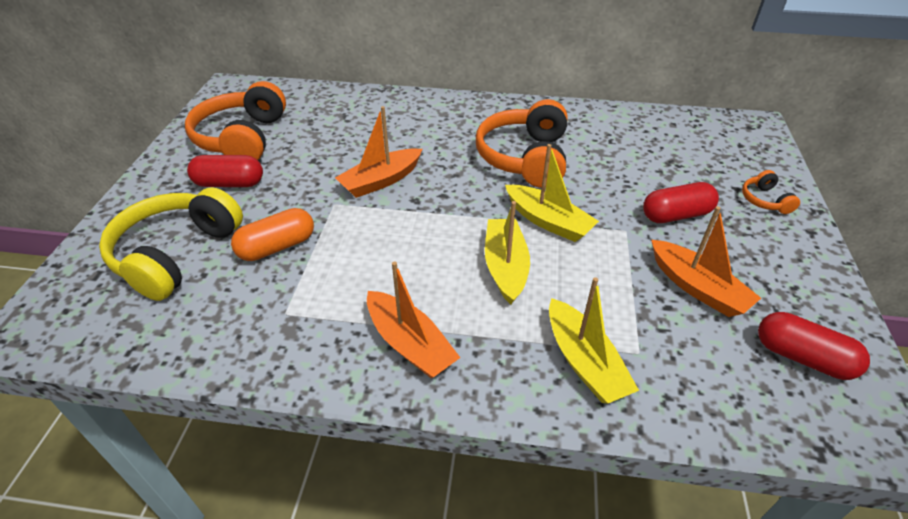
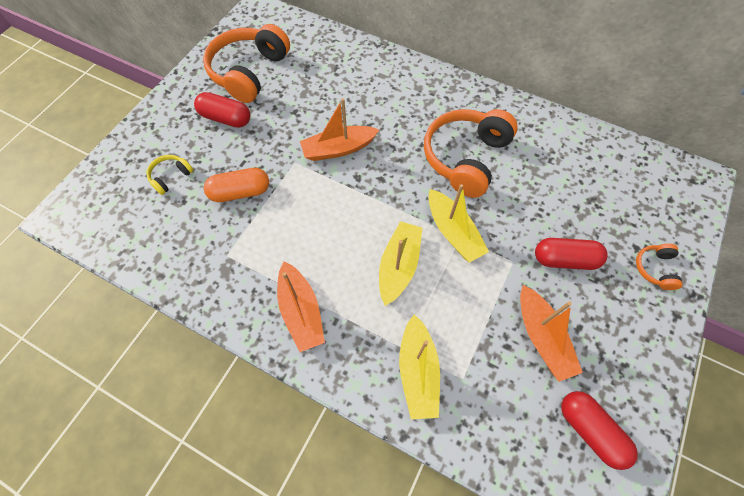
camera: 20 degrees right, 20 degrees up
(176, 254) = (171, 177): yellow headphones -> yellow headphones, size x0.45

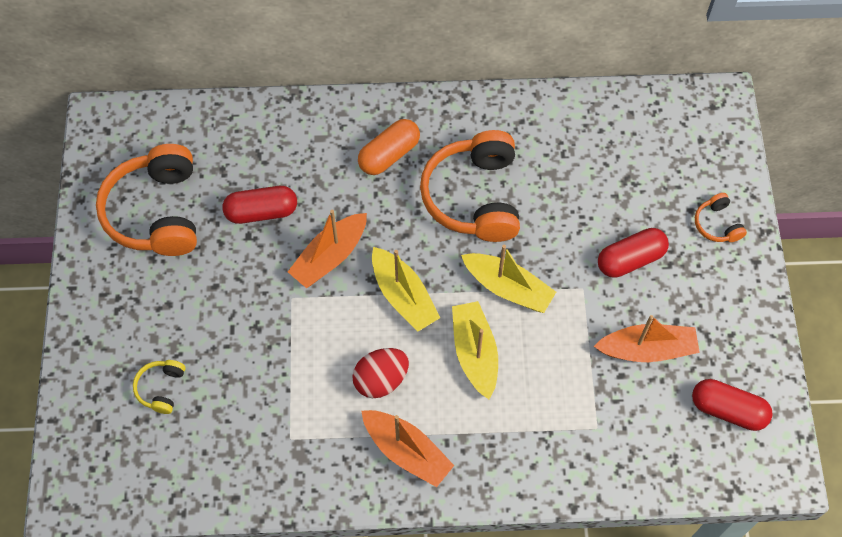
camera: 30 degrees left, 0 degrees up
(226, 118) = (172, 286): red capsule -> red capsule (261, 212)
(240, 192) = (254, 363): orange capsule -> orange capsule (389, 154)
(317, 248) = (381, 380): none -> red egg
(418, 371) = (553, 444): yellow boat -> yellow boat (403, 296)
(541, 337) = (647, 349): orange boat -> orange boat turned 45 degrees counterclockwise

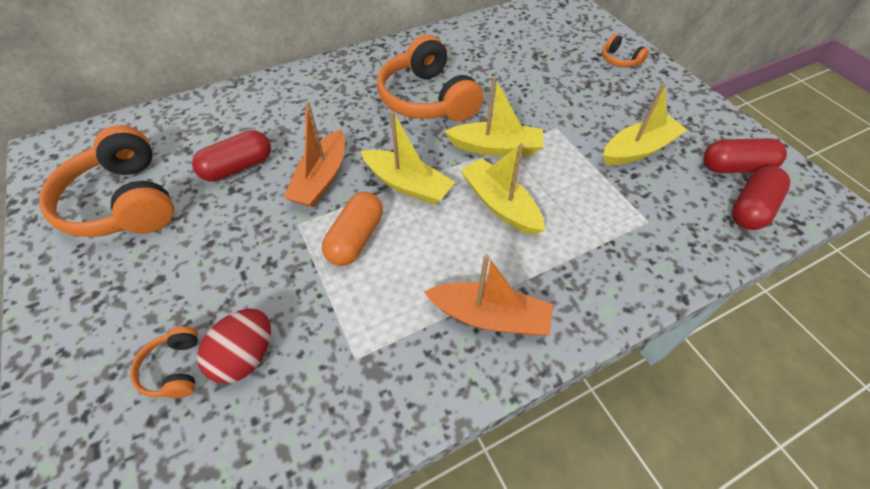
camera: 25 degrees left, 10 degrees down
(161, 388) = (174, 369): yellow headphones -> orange headphones
(381, 380) = (425, 260): red egg -> red egg (246, 356)
(389, 154) = (340, 94): orange capsule -> orange capsule (356, 238)
(630, 259) = (577, 98): red capsule -> red capsule (751, 208)
(647, 349) = (638, 149): orange boat -> yellow boat

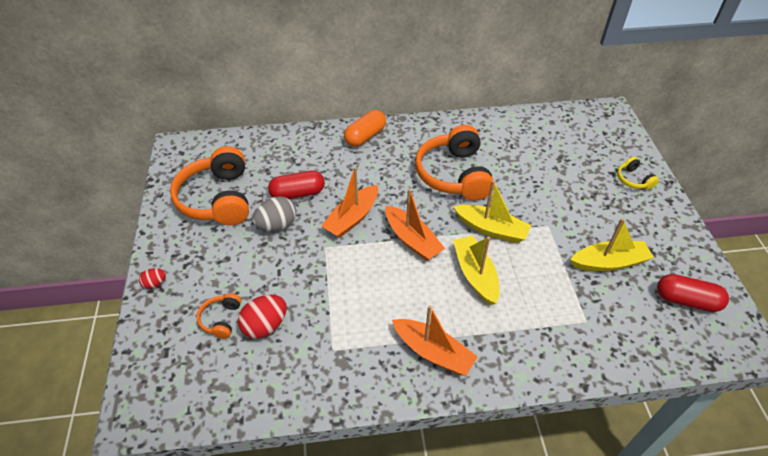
camera: 20 degrees right, 5 degrees down
(52, 348) = (155, 283): none -> red egg
(221, 214) = (277, 225): none -> grey egg
(356, 238) = (361, 269): orange capsule -> orange capsule (365, 136)
(407, 185) = (412, 240): yellow boat -> orange boat
(619, 60) = (633, 180): orange headphones -> yellow headphones
(751, 208) = (680, 337): red capsule -> none

